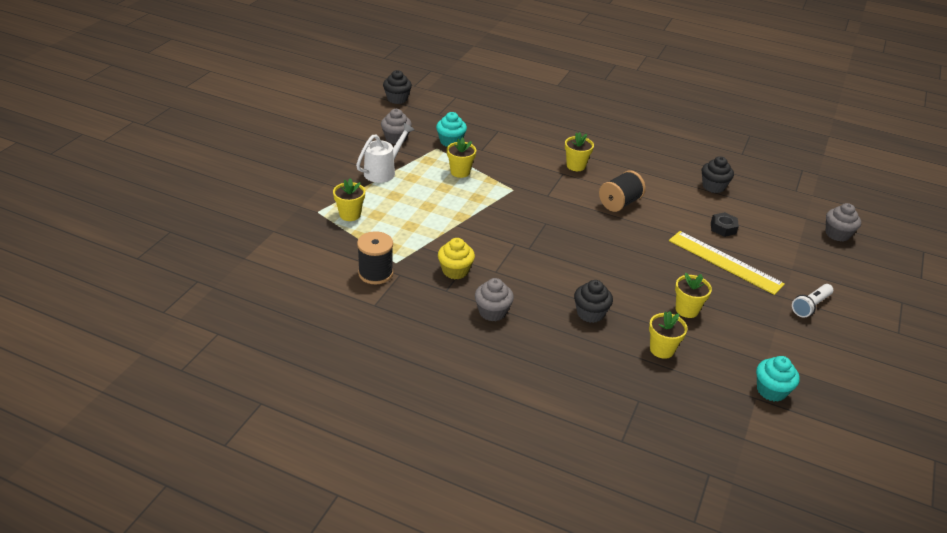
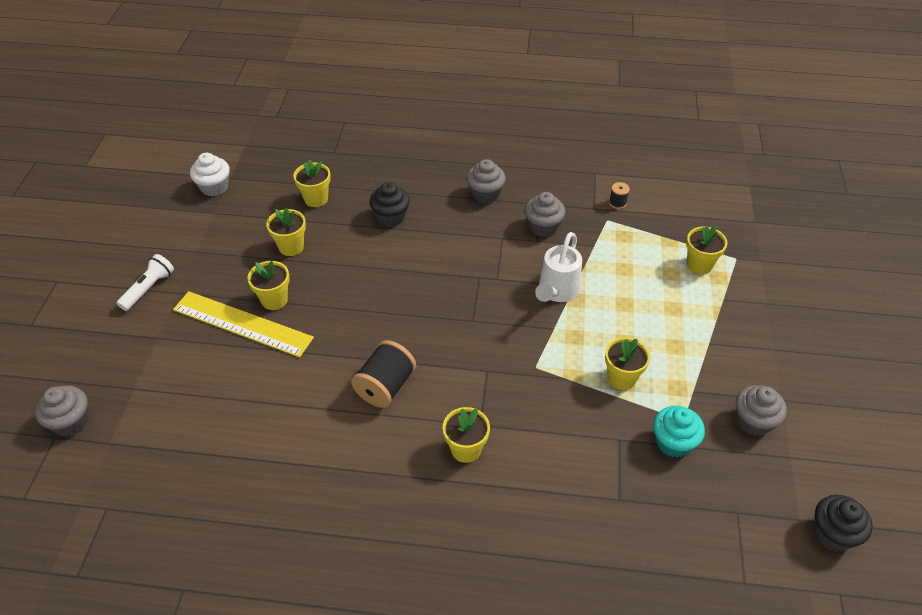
camera: 165 degrees right, 10 degrees up
(375, 273) = (617, 203): black spool -> black spool, size x0.48
(383, 171) = (718, 345): white watering can -> white watering can (557, 291)
(455, 271) = (543, 227): yellow cupcake -> grey cupcake
(700, 272) = (274, 300): none -> yellow flower pot
(713, 186) = (245, 471): black cupcake -> none
(723, 228) = (238, 383): black nut -> none
(771, 390) = (214, 187): turquoise cupcake -> white cupcake

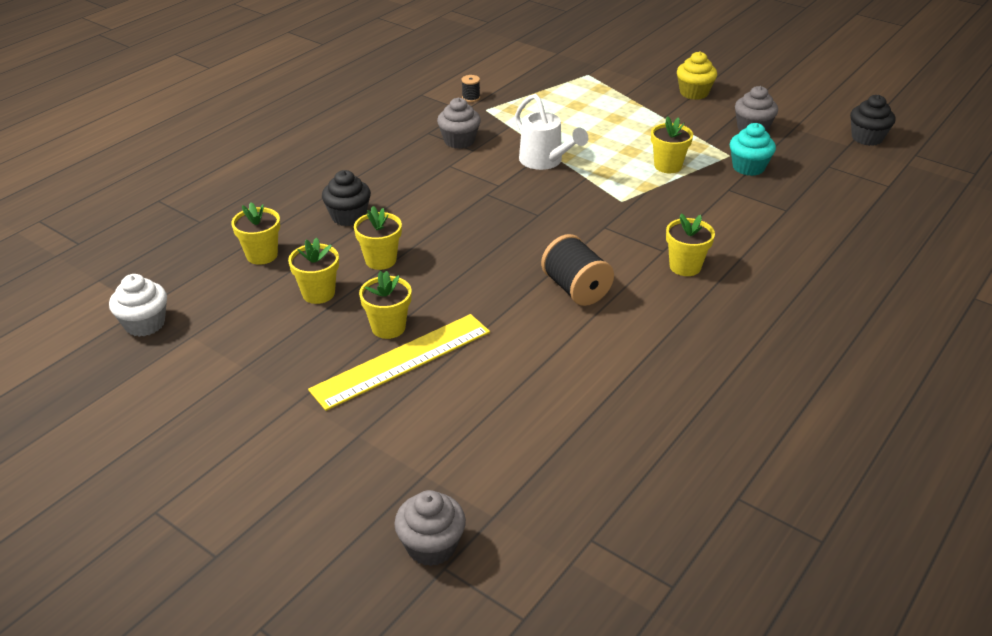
camera: 60 degrees left, 10 degrees down
(148, 289) = (266, 423): white flashlight -> none
(485, 194) = (381, 155): grey cupcake -> none
(699, 265) = (579, 90): yellow flower pot -> yellow flower pot (380, 260)
(781, 349) = (694, 93): none -> yellow cupcake

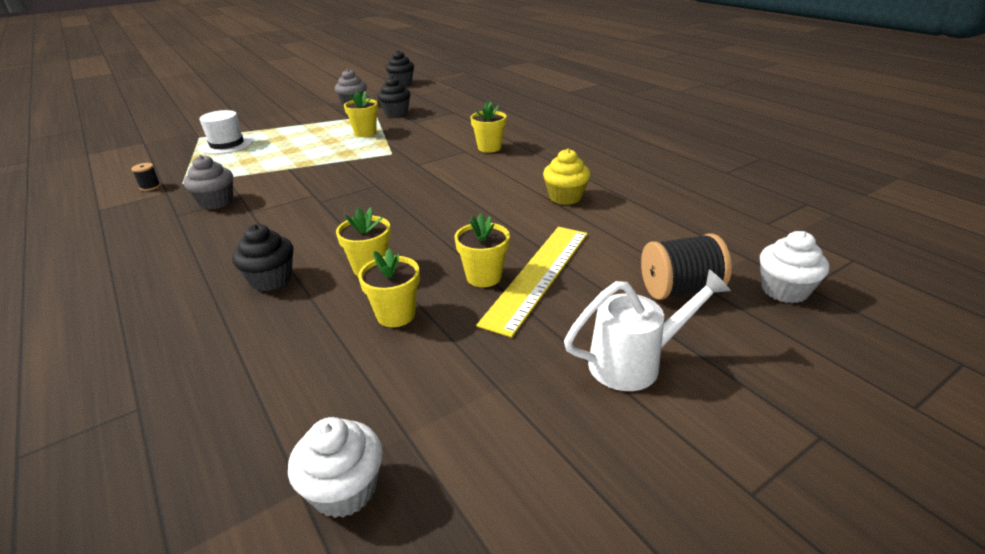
camera: 70 degrees left, 5 degrees down
(262, 255) = (282, 352): yellow flower pot -> none
(402, 360) = (537, 275): yellow ruler -> yellow ruler turned 45 degrees clockwise
(431, 546) = (784, 290): grey cupcake -> white cupcake
(545, 161) = (302, 171): white watering can -> white watering can (634, 363)
(576, 289) = (488, 186): black spool -> black spool (680, 289)
(581, 96) = (227, 144): none -> white hat
(694, 93) = (284, 111): yellow cupcake -> yellow cupcake (565, 197)
(748, 167) = (396, 113): turquoise cupcake -> black cupcake

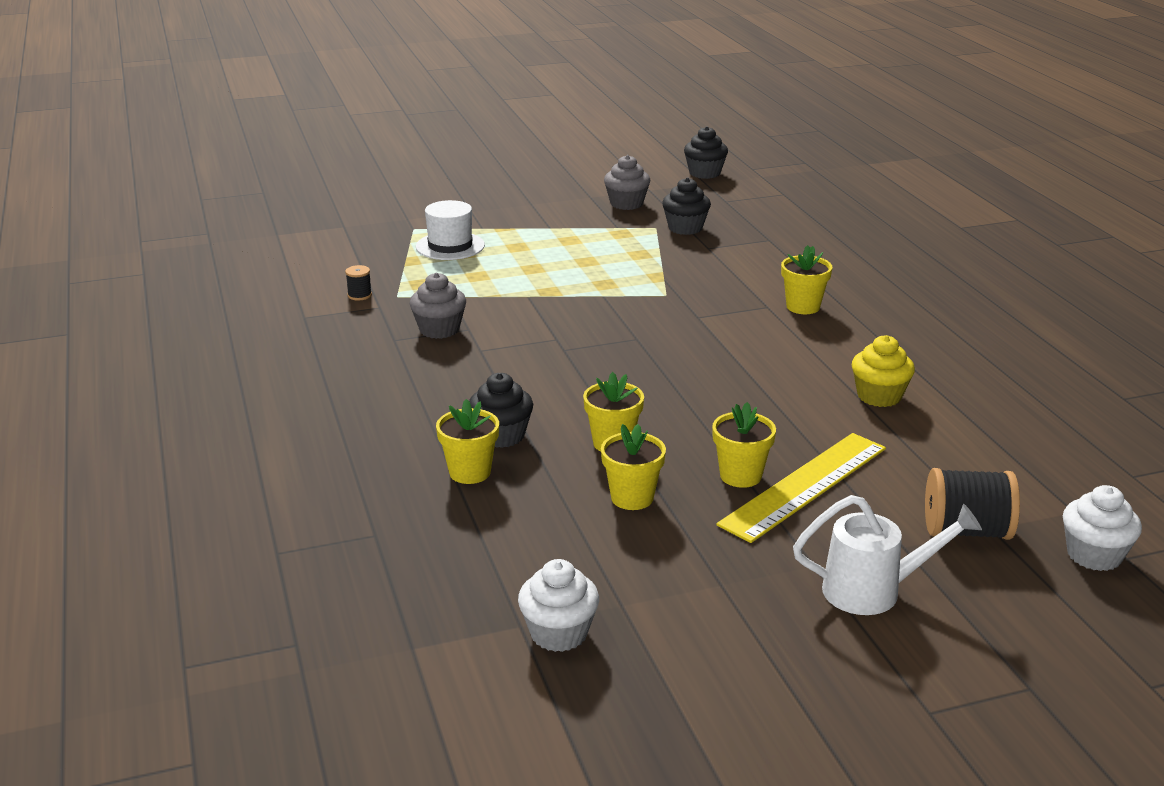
camera: 15 degrees right, 5 degrees down
(365, 133) = (636, 256): yellow flower pot -> yellow flower pot (470, 472)

